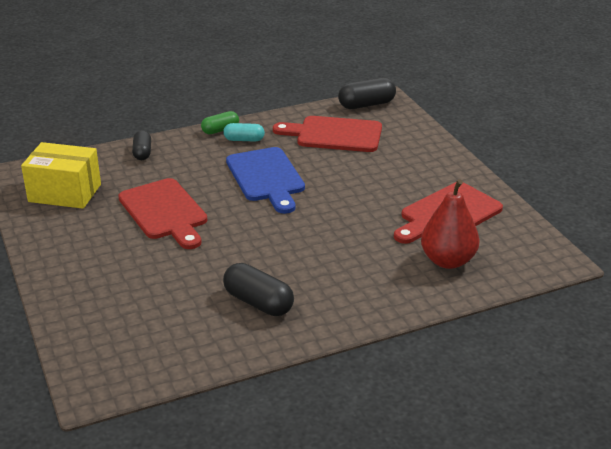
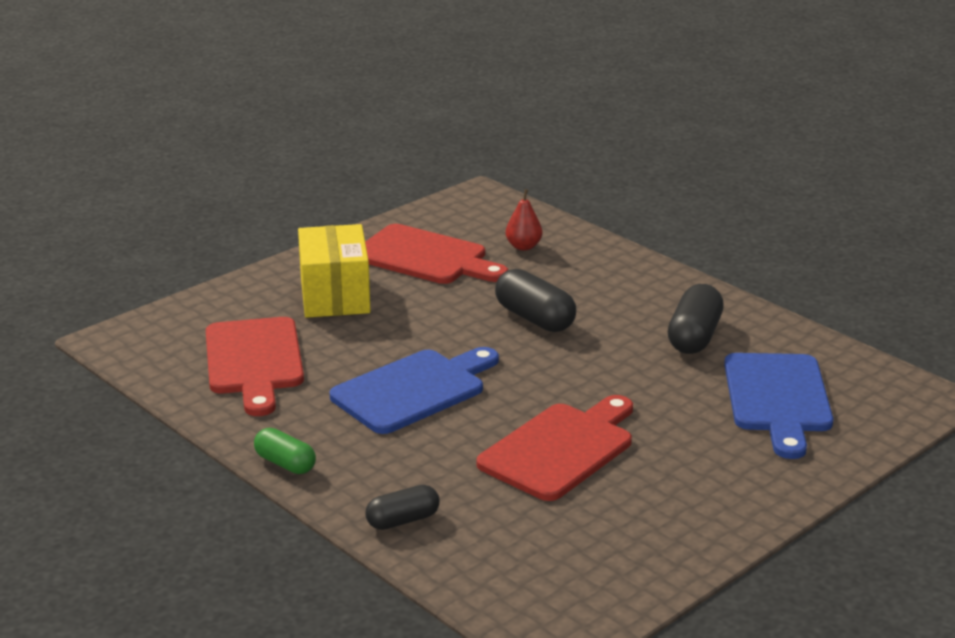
camera: 110 degrees left, 5 degrees down
(65, 193) = (575, 558): yellow box -> yellow box (335, 296)
(150, 313) = (777, 398): none -> blue cutting board
(244, 140) = (308, 434): turquoise capsule -> none
(366, 105) = (139, 352): black capsule -> black capsule (534, 318)
(448, 261) = (523, 246): red pear -> red pear, size x0.55

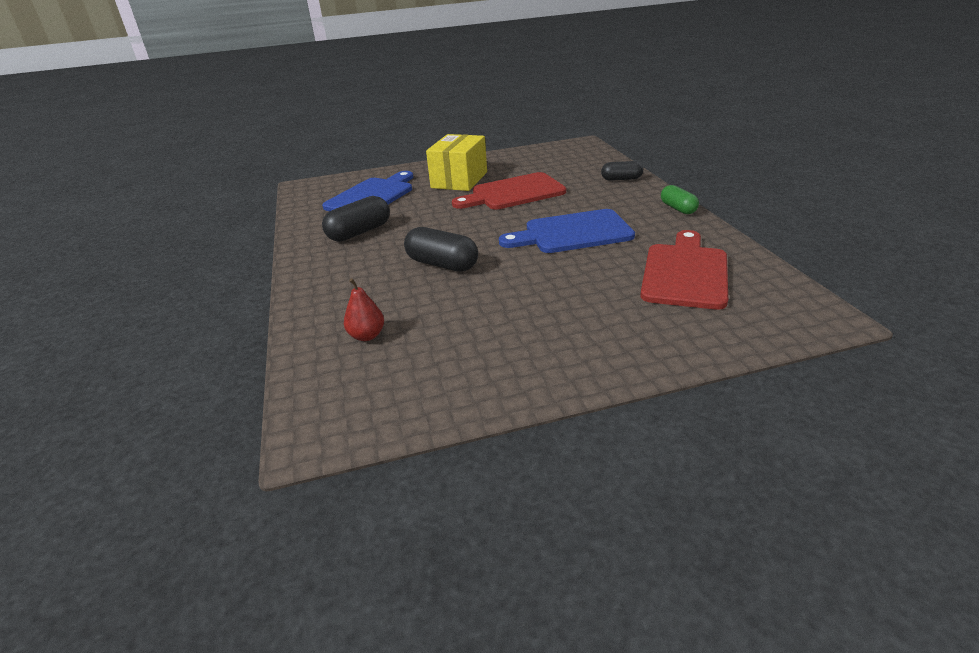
camera: 150 degrees left, 5 degrees up
(335, 296) = (588, 320): yellow box -> yellow box (459, 180)
(426, 257) = (469, 346): red cutting board -> none
(534, 318) = (442, 264): black capsule -> black capsule turned 45 degrees counterclockwise

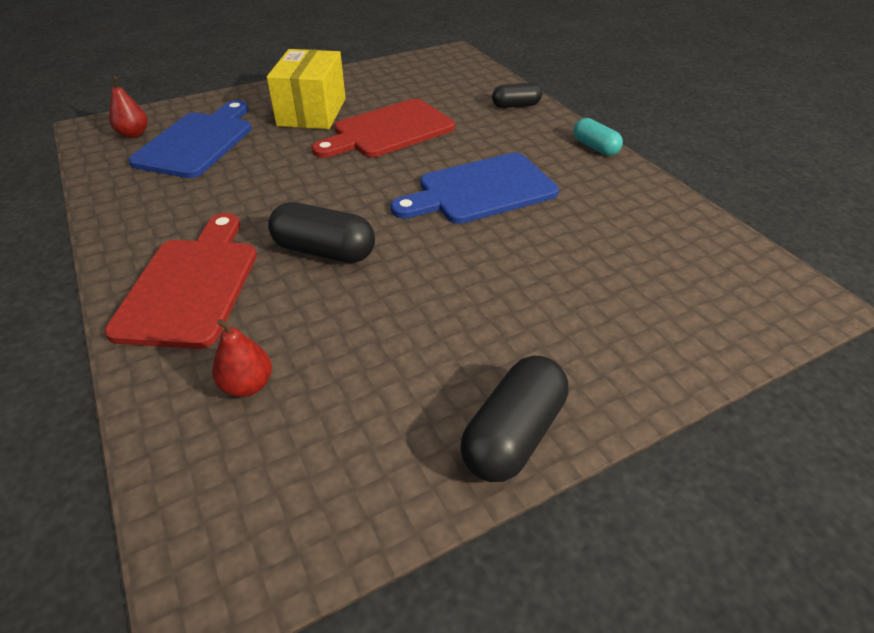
camera: 15 degrees left, 10 degrees up
(330, 190) = (134, 134): none -> red pear
(359, 232) = (194, 204): black capsule -> black capsule (513, 434)
(678, 208) = (595, 147): green capsule -> turquoise capsule
(685, 273) = (633, 244): red cutting board -> red cutting board (191, 285)

